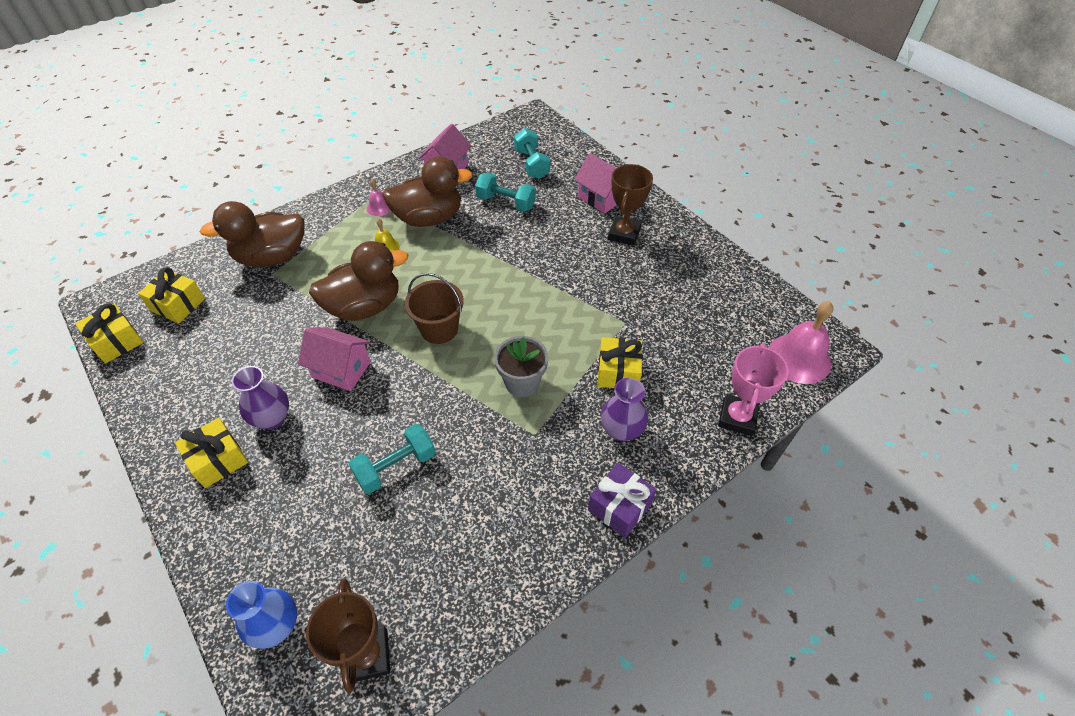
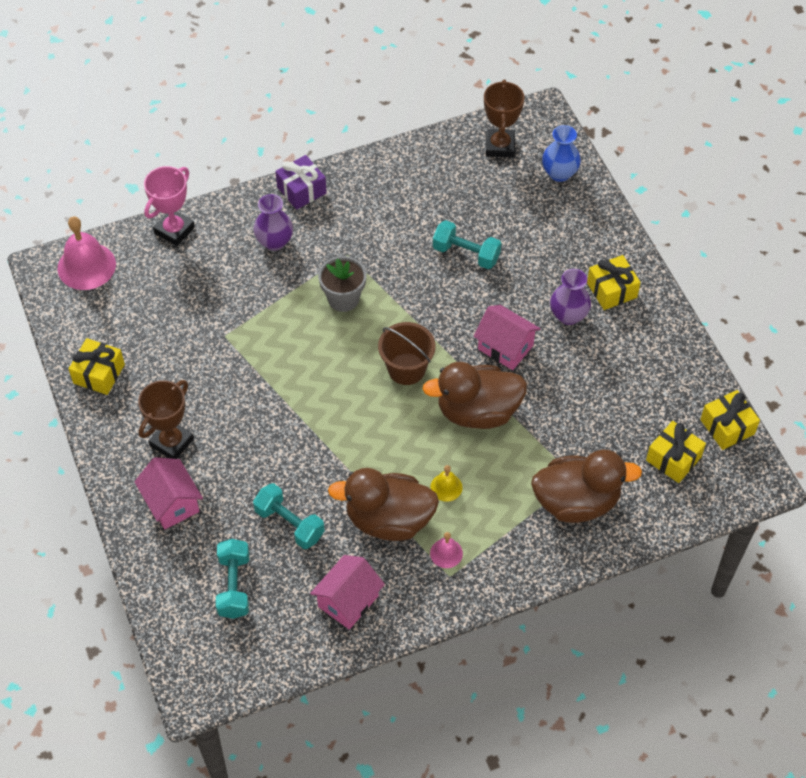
camera: 165 degrees left, 5 degrees up
(396, 467) = (466, 254): turquoise dumbbell -> turquoise dumbbell turned 45 degrees clockwise
(618, 372) = (254, 289): yellow gift -> yellow gift (99, 374)

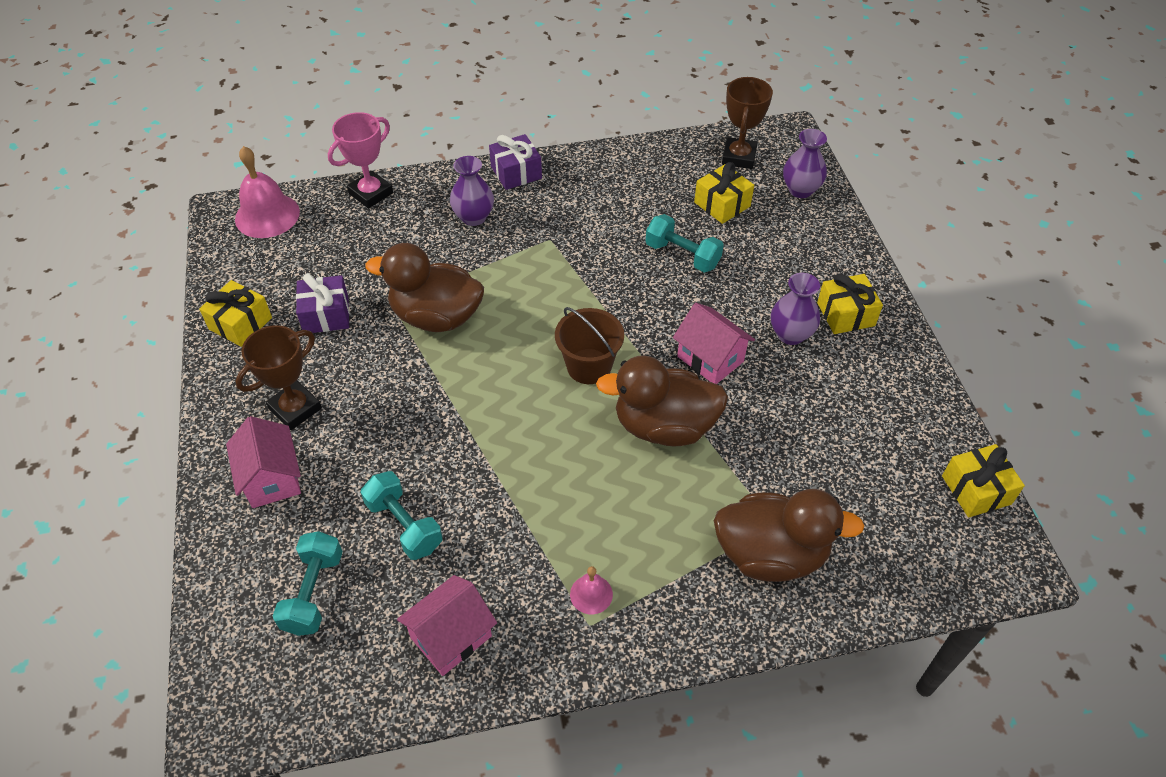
camera: 10 degrees right, 5 degrees down
(171, 355) = (326, 315): none -> purple gift
(343, 299) = (534, 283): grey flower pot -> none
(388, 520) = (527, 540): brown duck -> brown duck (436, 317)
(446, 487) = (608, 510): yellow bell -> none
(559, 173) = (800, 190): blue vase -> purple vase
(673, 459) = (903, 519): yellow gift -> yellow gift (722, 204)

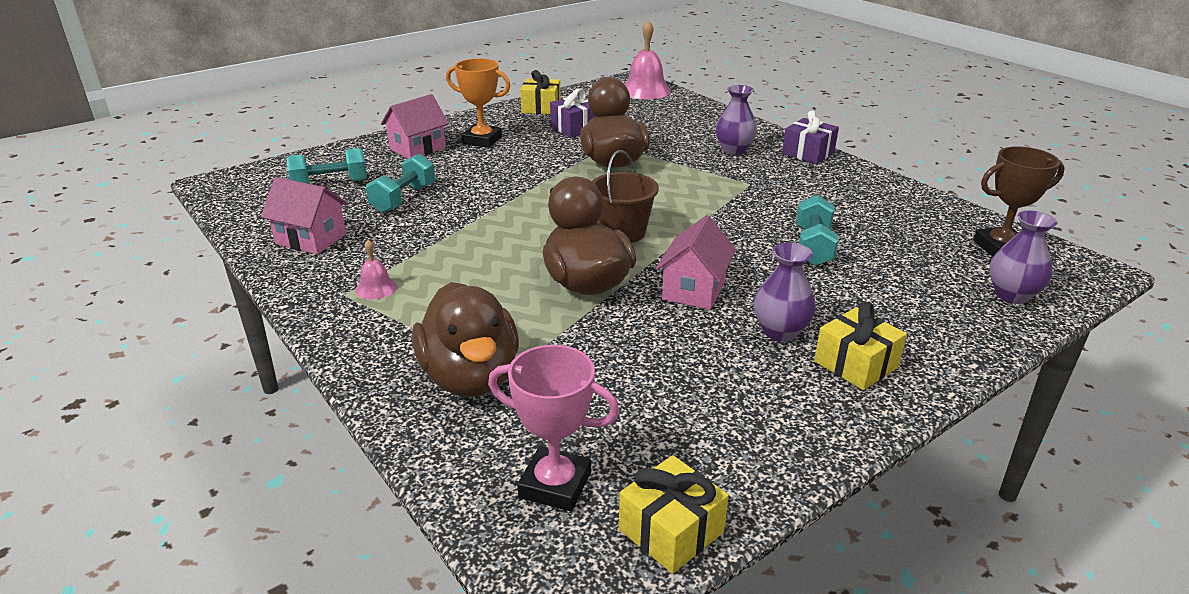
camera: 65 degrees right, 20 degrees down
(295, 409) = (482, 140): brown trophy -> orange trophy
(371, 193) = (709, 112): pink trophy -> pink trophy (555, 485)
(722, 204) = (915, 253): yellow gift -> none

